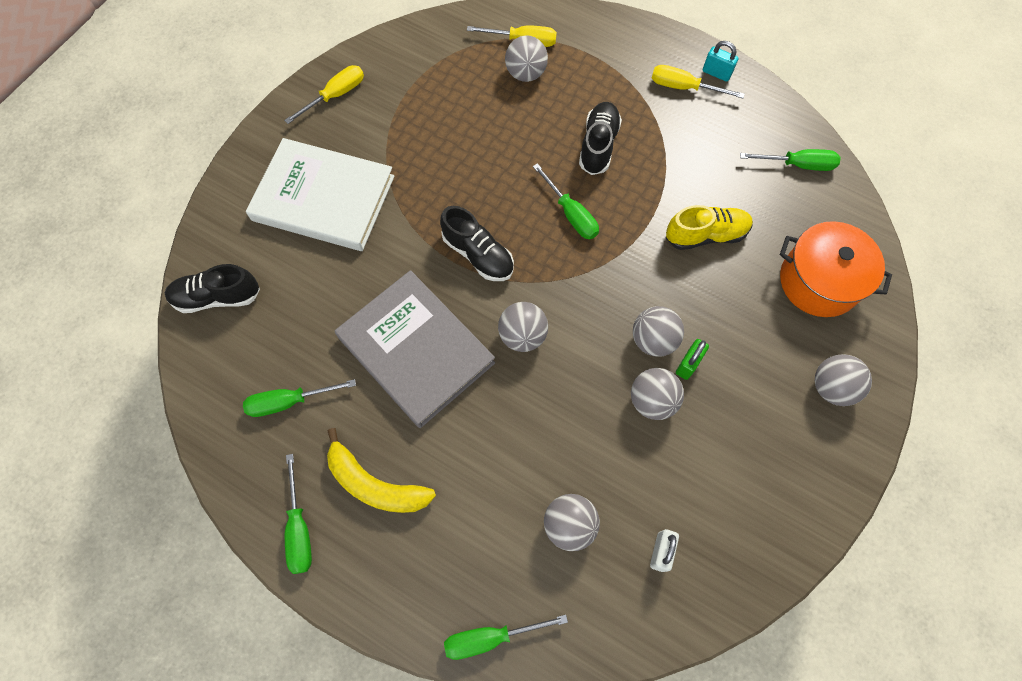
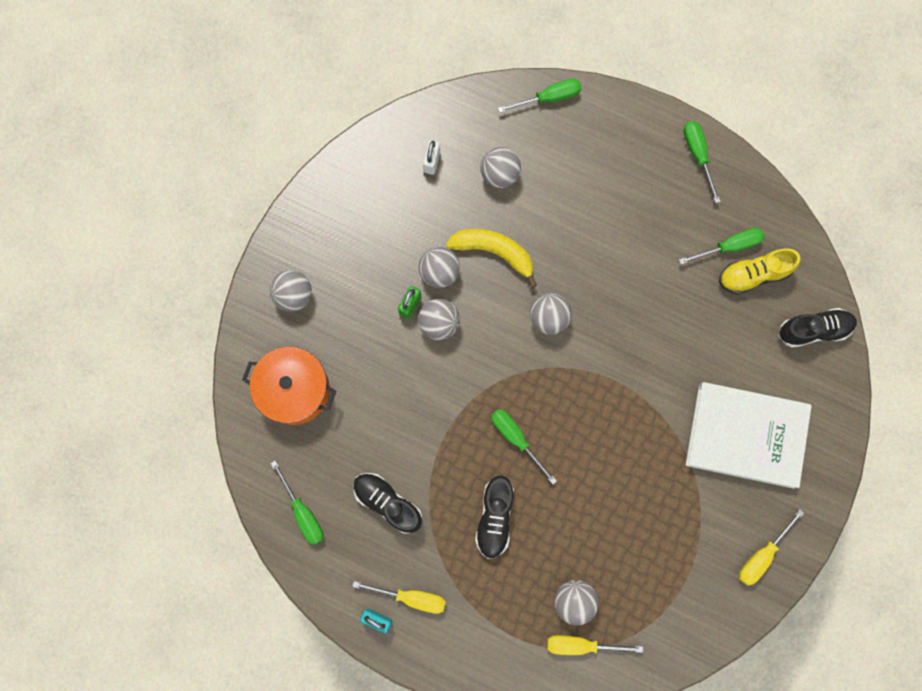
camera: 175 degrees right, 10 degrees up
(375, 484) = (648, 191): yellow banana -> yellow banana (494, 252)
(416, 350) = (635, 298): grey book -> none
(478, 254) = (595, 390): black shoe -> black shoe (388, 503)
(705, 235) = (393, 427): yellow shoe -> yellow shoe (753, 275)
(797, 165) = (303, 512): green screwdriver -> green screwdriver turned 120 degrees counterclockwise

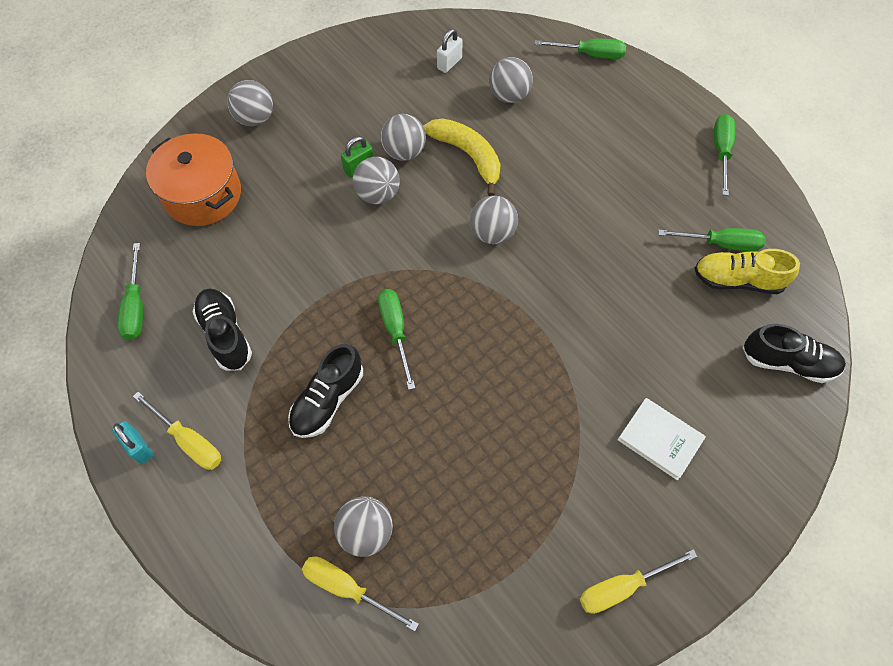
camera: 25 degrees right, 15 degrees down
(746, 435) = (660, 439): white book -> white book, size x0.49

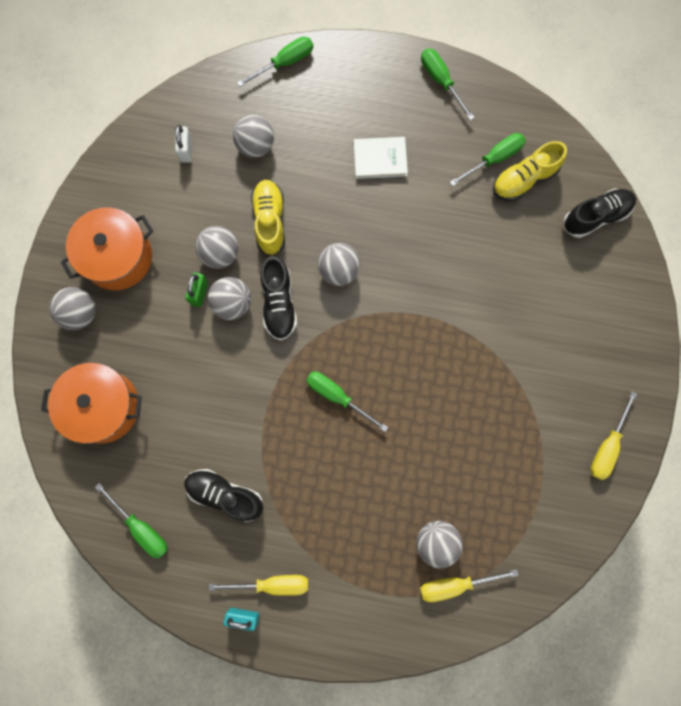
camera: 40 degrees left, 15 degrees up
(322, 100) = (118, 257): none -> orange pot
(328, 400) = (336, 480): black shoe -> black shoe (279, 303)
(468, 156) = (269, 221): yellow banana -> yellow shoe
(660, 439) = (559, 334): white book -> white book (380, 159)

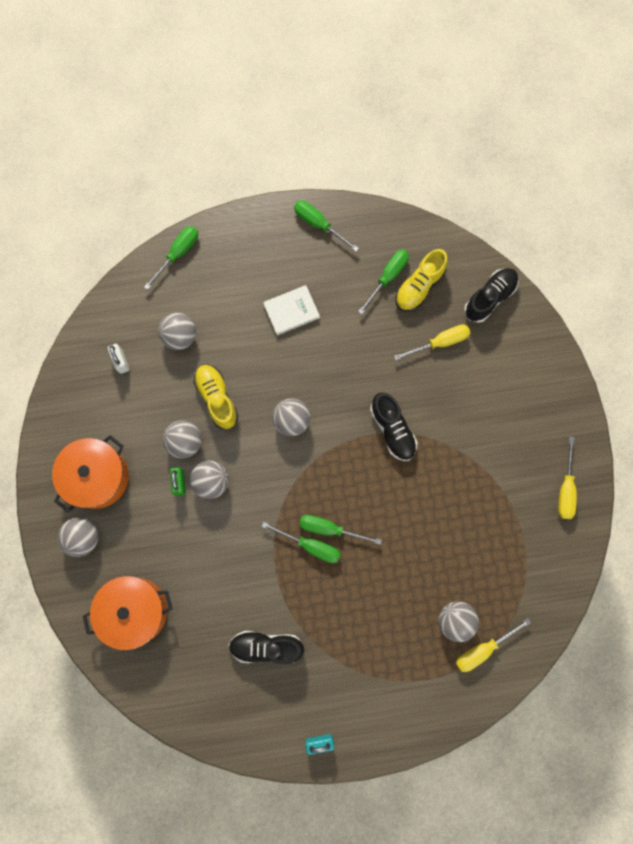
camera: 20 degrees left, 0 degrees up
(141, 527) = (206, 700): green screwdriver -> green screwdriver (310, 545)
(272, 583) = (333, 705): yellow screwdriver -> yellow screwdriver (440, 342)
(279, 303) = (251, 467): black shoe -> black shoe (392, 429)

